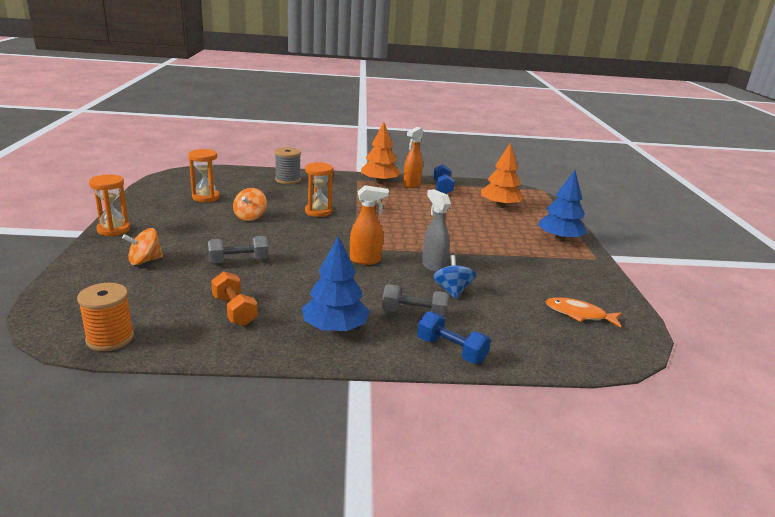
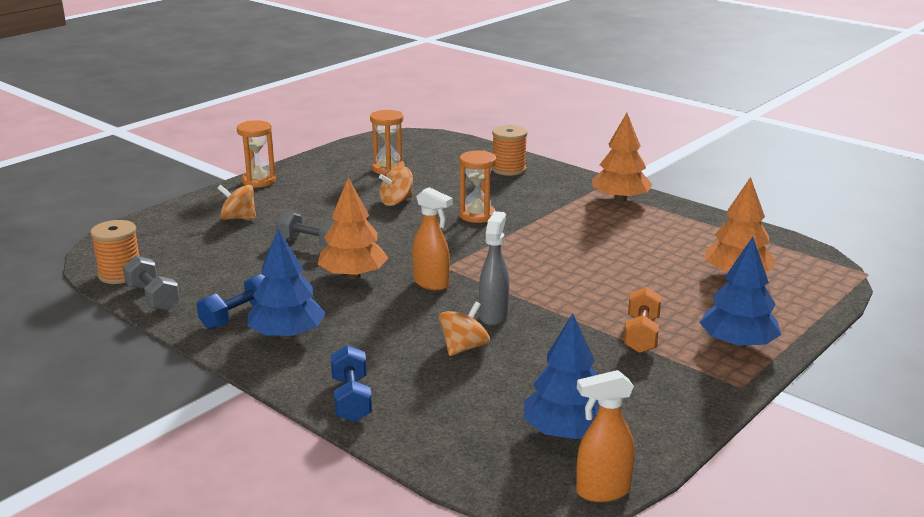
camera: 45 degrees right, 0 degrees up
(234, 311) = (235, 287): orange dumbbell -> orange dumbbell (641, 335)
(288, 180) = (509, 169): grey spool -> orange spool
(307, 272) = (353, 275): none -> orange tree
(411, 185) = (659, 213): orange spray bottle -> orange spray bottle (602, 491)
(414, 314) = (380, 353): grey dumbbell -> grey dumbbell (153, 297)
(442, 188) = (696, 228): blue dumbbell -> blue dumbbell (238, 316)
(452, 291) = (464, 347): blue spinning top -> orange spinning top
(579, 314) = (566, 432): orange fish -> blue tree

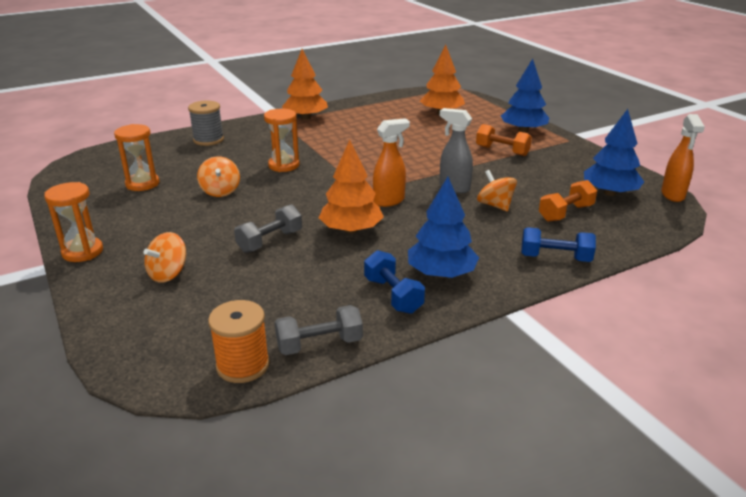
camera: 70 degrees left, 5 degrees up
(475, 399) = (565, 213): none -> orange dumbbell
(509, 169) = (208, 140): orange spool -> grey spool

